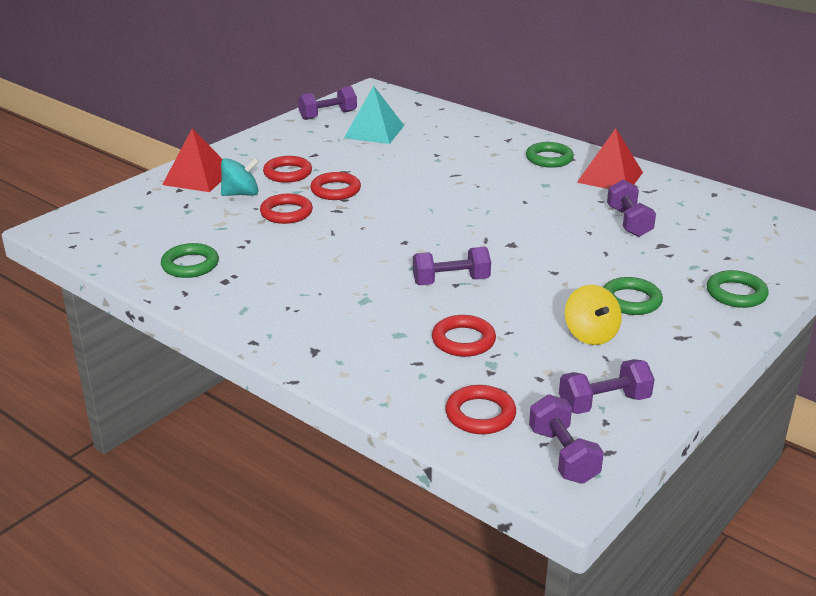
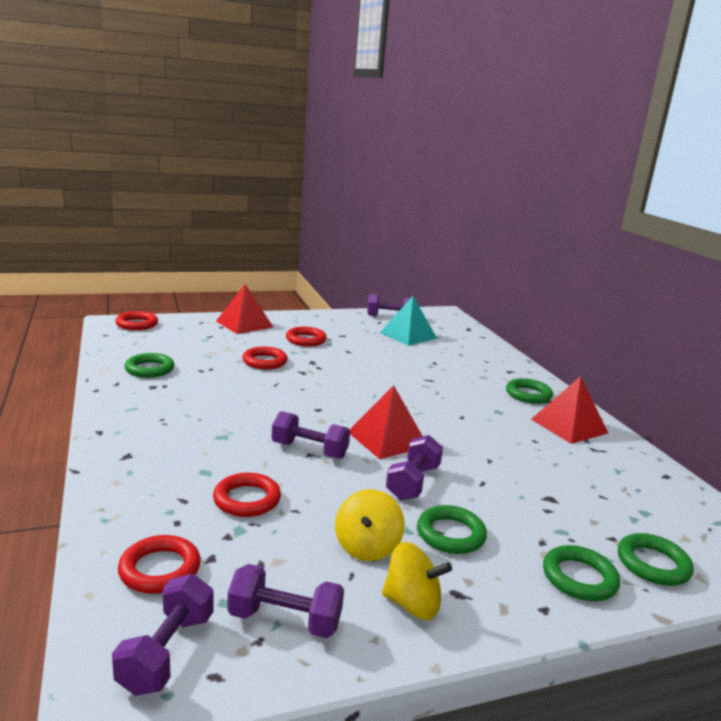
camera: 30 degrees right, 10 degrees down
(241, 194) = (254, 341): turquoise spinning top -> none
(335, 190) = (322, 360): red ring -> red ring (137, 324)
(495, 245) = (387, 439): none -> red pyramid
(628, 222) = (540, 467): purple dumbbell -> purple dumbbell (413, 482)
(663, 356) = (412, 604): none -> yellow spinning top
(766, 264) = (653, 564): none -> green ring

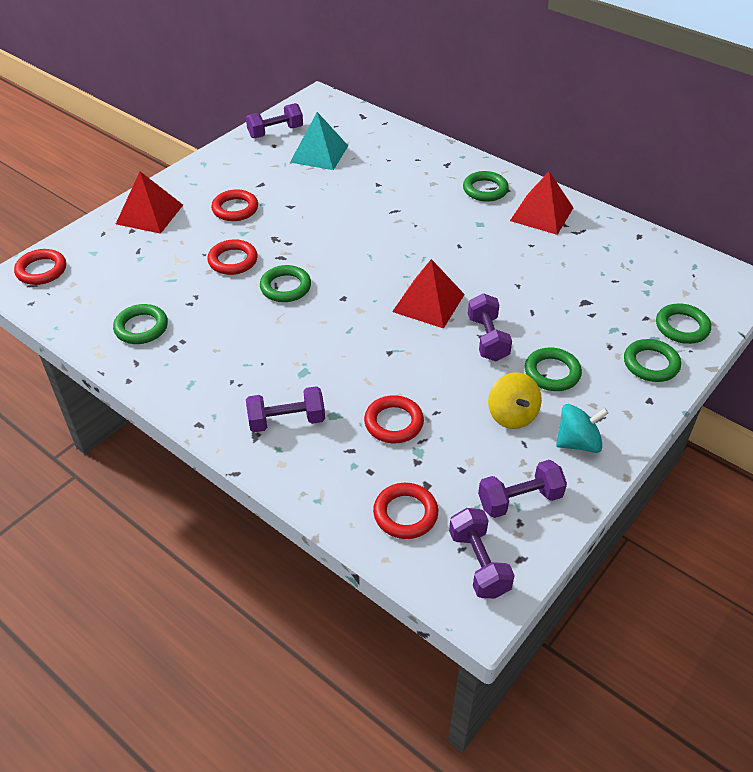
camera: 30 degrees left, 25 degrees up
(282, 387) = (285, 287): none -> green ring
(309, 450) = (385, 348): purple dumbbell -> purple dumbbell (286, 421)
(412, 604) = (578, 442): yellow spinning top -> turquoise spinning top

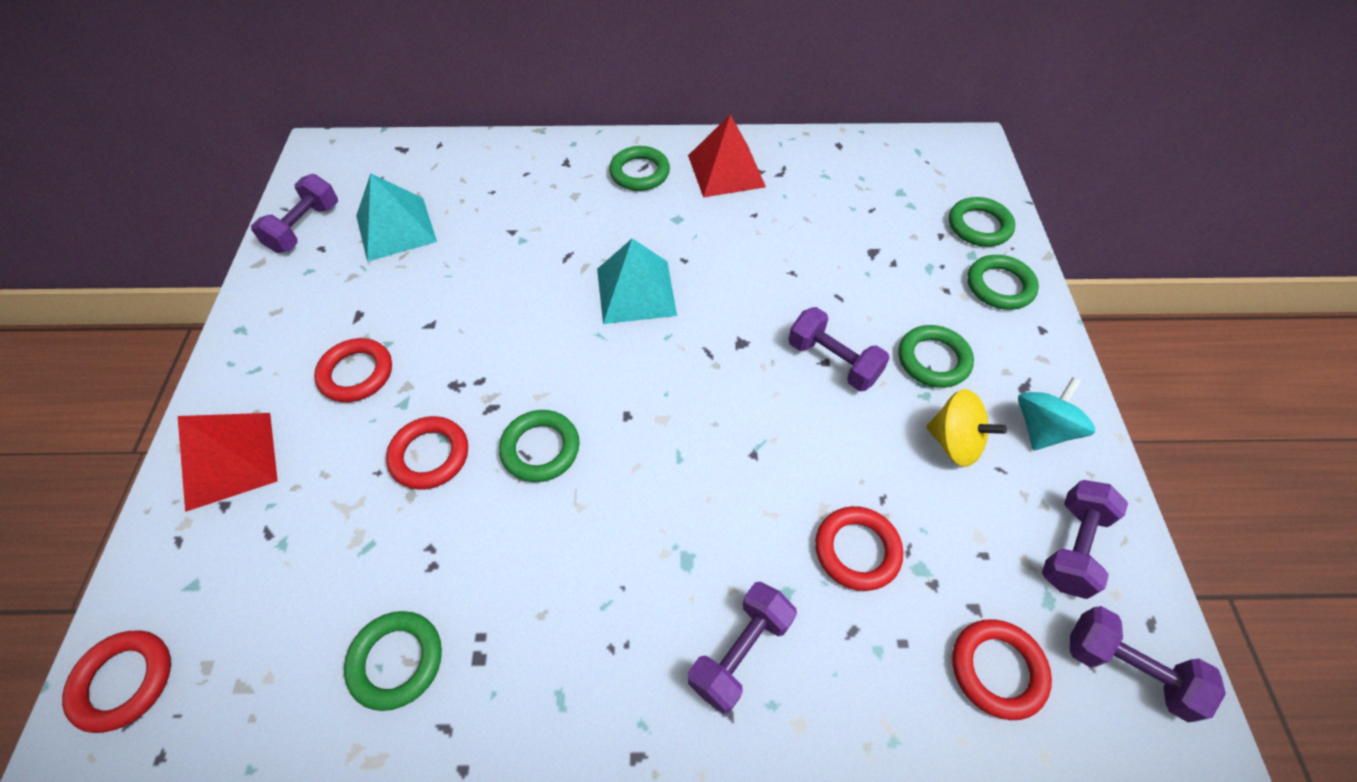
camera: 40 degrees left, 10 degrees up
(413, 246) = (636, 291): none -> turquoise pyramid
(428, 303) = (727, 356): red pyramid -> none

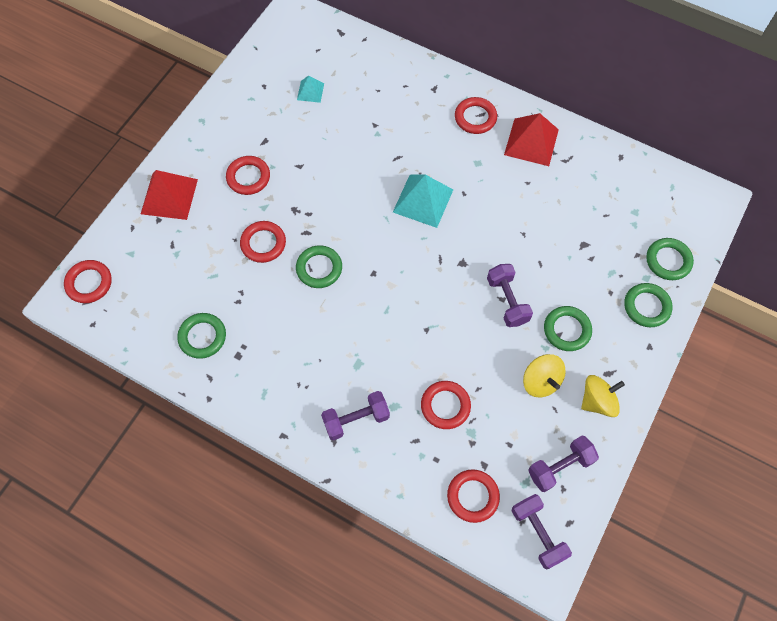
camera: 30 degrees right, 10 degrees up
(305, 228) = (261, 67): purple dumbbell -> none
(396, 228) = (310, 91): turquoise pyramid -> turquoise pyramid, size x0.54
(639, 173) = (475, 118): green ring -> red ring
(1042, 428) = (597, 401): turquoise spinning top -> yellow spinning top

